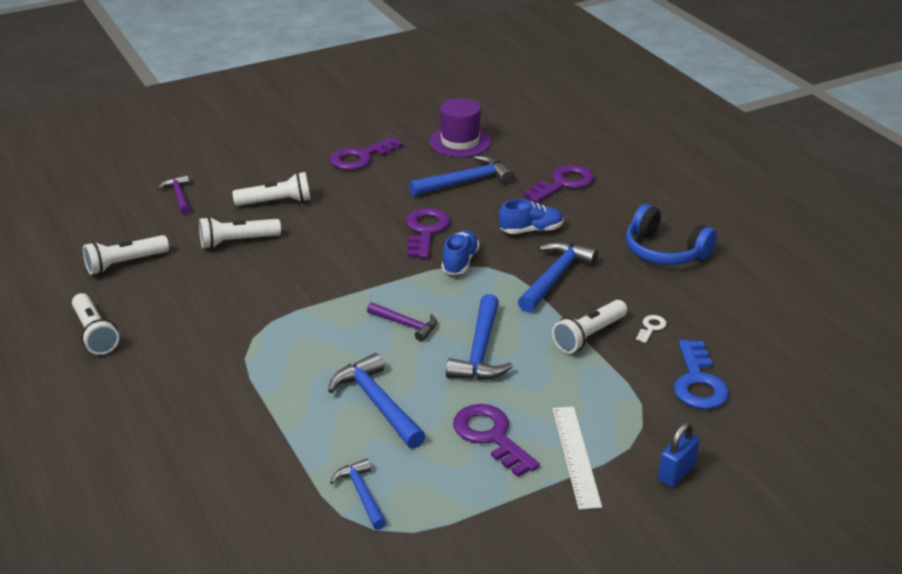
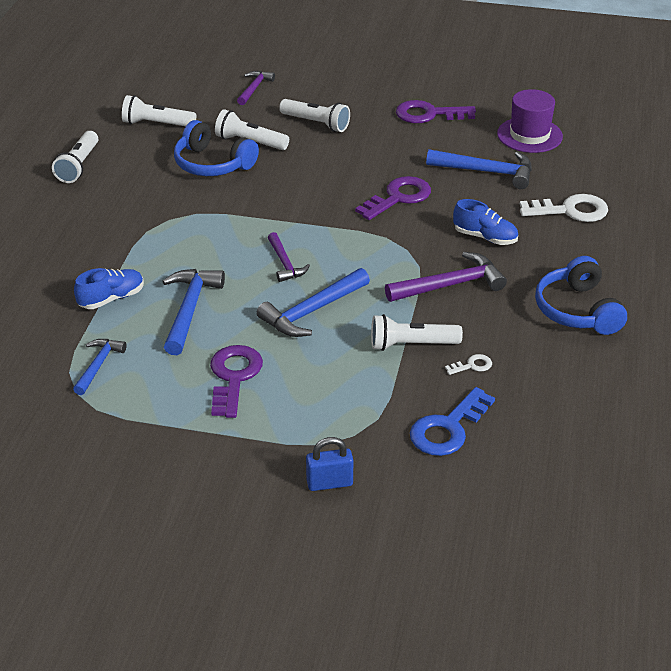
camera: 40 degrees right, 5 degrees up
(228, 274) = (212, 164): none -> blue headphones
(460, 262) = (391, 235): blue shoe -> blue shoe (111, 298)
(555, 277) = (451, 285): blue hammer -> purple hammer
(563, 183) = (571, 210): purple key -> white key
(576, 456) = (273, 426): white ruler -> none

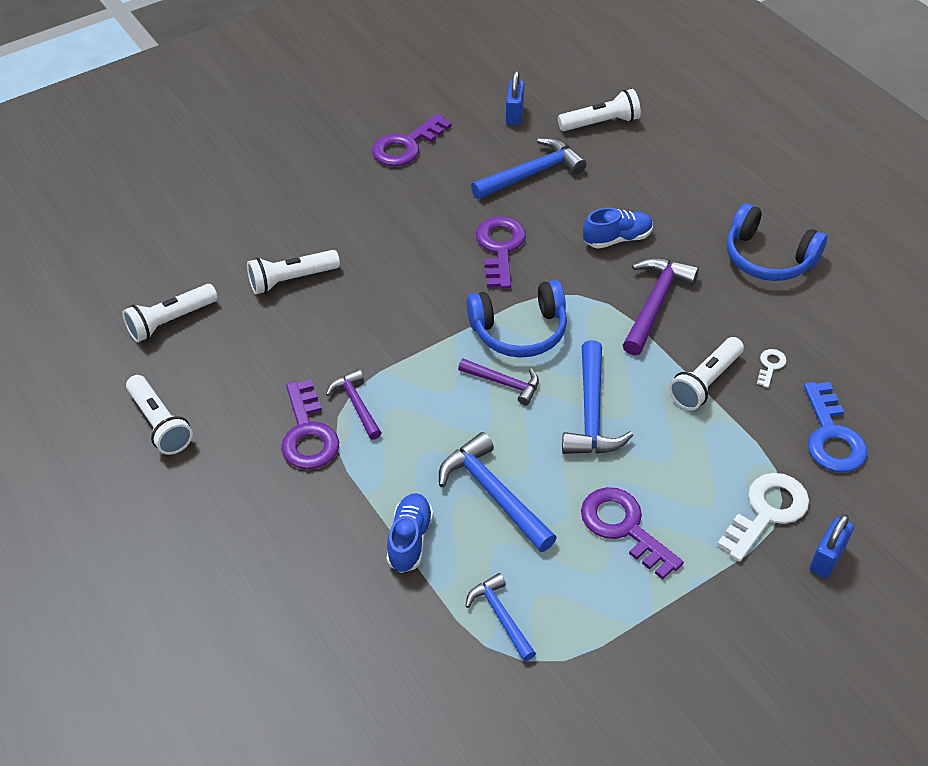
camera: 45 degrees left, 10 degrees up
(141, 217) = (308, 434): none -> purple key
(212, 164) = (291, 327): blue headphones -> blue headphones (519, 330)
(254, 88) = (210, 218): purple hammer -> purple hammer (356, 404)
(316, 123) = (323, 219): white flashlight -> white flashlight (601, 123)
(529, 135) = (514, 115): purple hat -> blue padlock
(571, 210) = (641, 168): white key -> white key (767, 512)

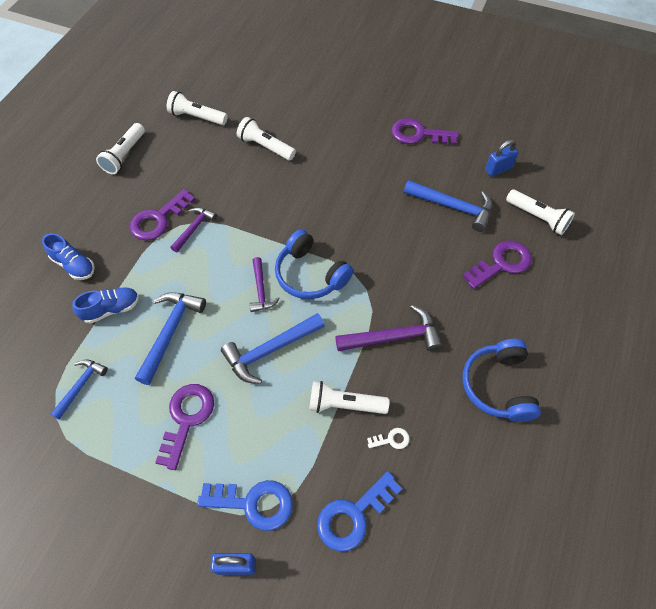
camera: 55 degrees right, 10 degrees up
(500, 248) = (372, 227): purple key -> purple key (501, 263)
(617, 239) = (435, 284): blue shoe -> blue shoe (74, 265)
(767, 512) = (254, 503): white key -> blue key

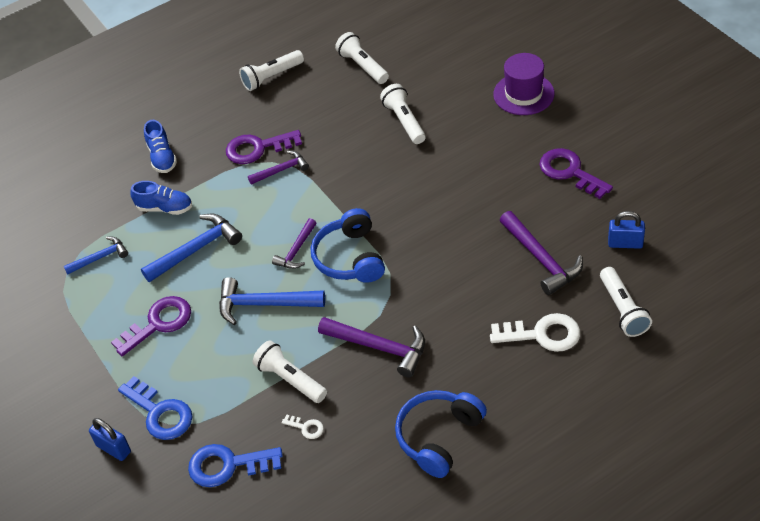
camera: 40 degrees right, 10 degrees down
(338, 91) = (523, 94): none -> purple hat
(453, 207) = (541, 259): blue hammer -> purple hammer
(501, 263) = (542, 334): purple key -> white key

